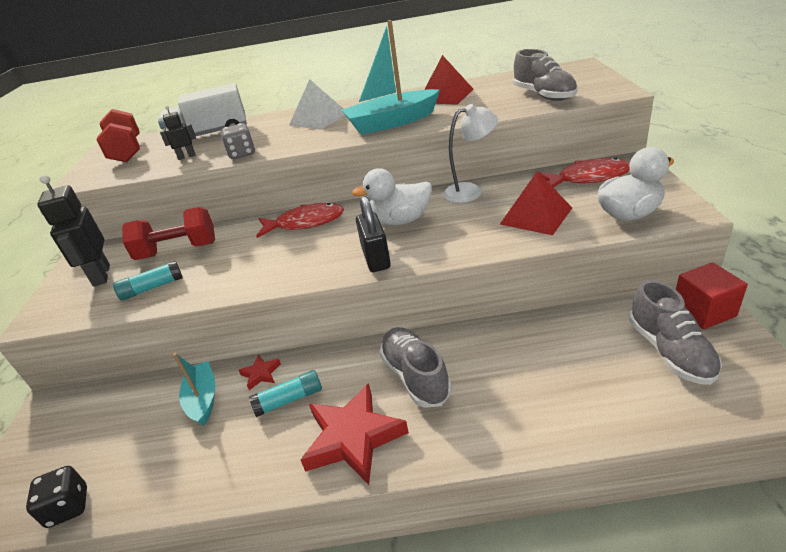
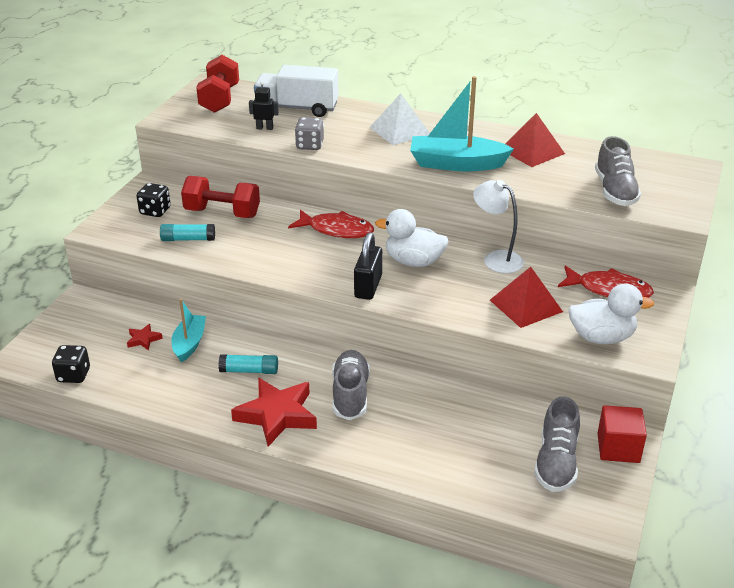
camera: 20 degrees right, 0 degrees up
(101, 275) = (155, 211): black robot -> black dice
(261, 374) = (240, 343): red star -> red star (143, 339)
(470, 191) = (496, 259): white lamp -> white lamp turned 150 degrees counterclockwise

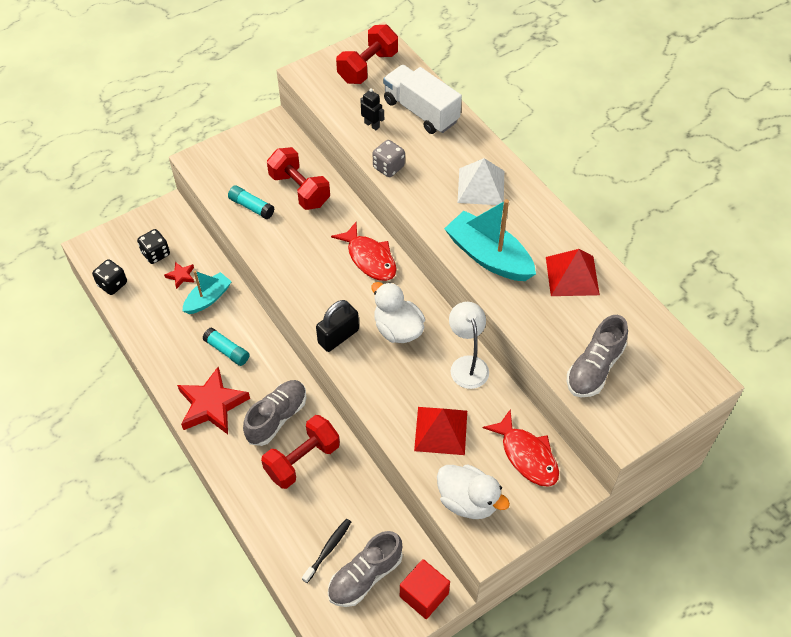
camera: 35 degrees right, 20 degrees up
(155, 211) = (252, 161): black dice -> black dice (156, 254)
(407, 412) = (302, 460): none -> red dumbbell
(503, 461) = (328, 549): none -> black toothbrush

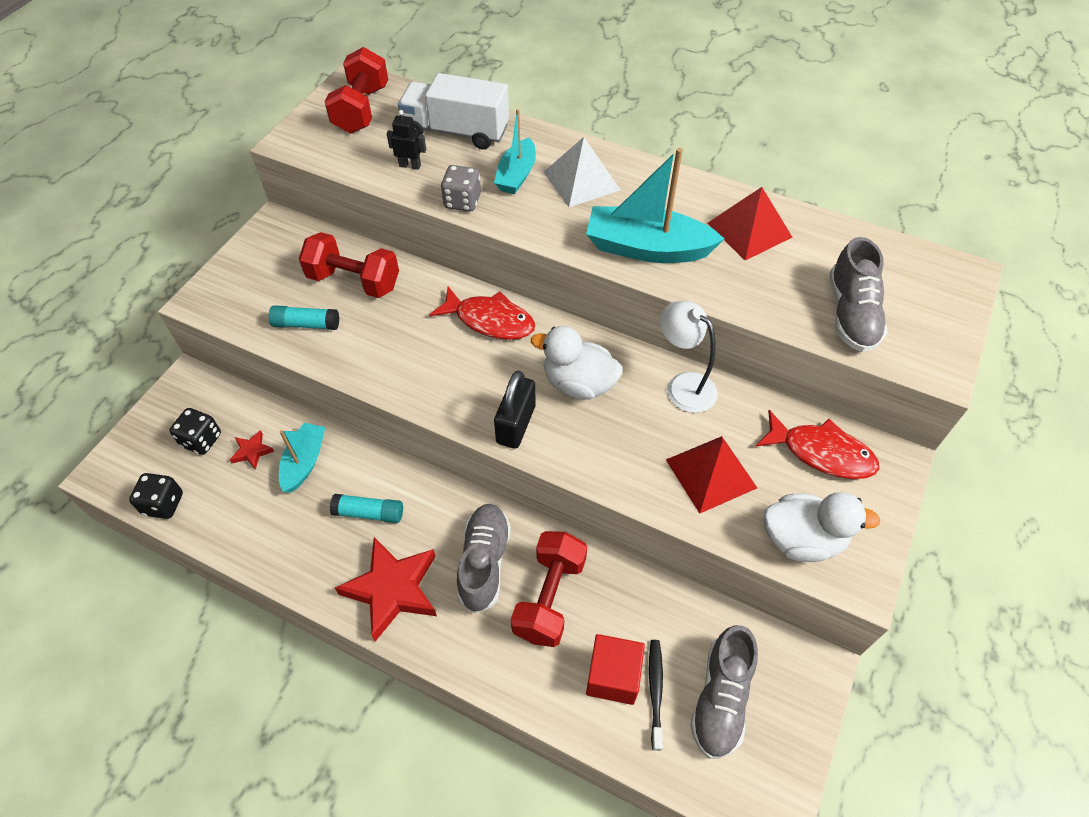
camera: 30 degrees left, 0 degrees up
(424, 595) = (800, 681): red cube -> red cube (613, 676)
(438, 163) = (516, 175): none -> turquoise boat

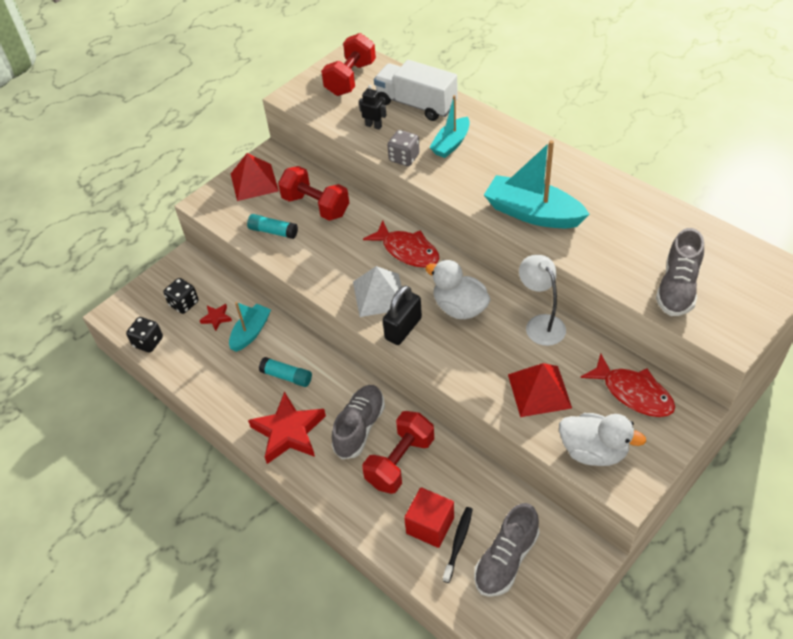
camera: 20 degrees right, 5 degrees down
(581, 180) = (500, 155): white pyramid -> white pyramid (379, 295)
(749, 230) = (620, 211): red pyramid -> red pyramid (254, 182)

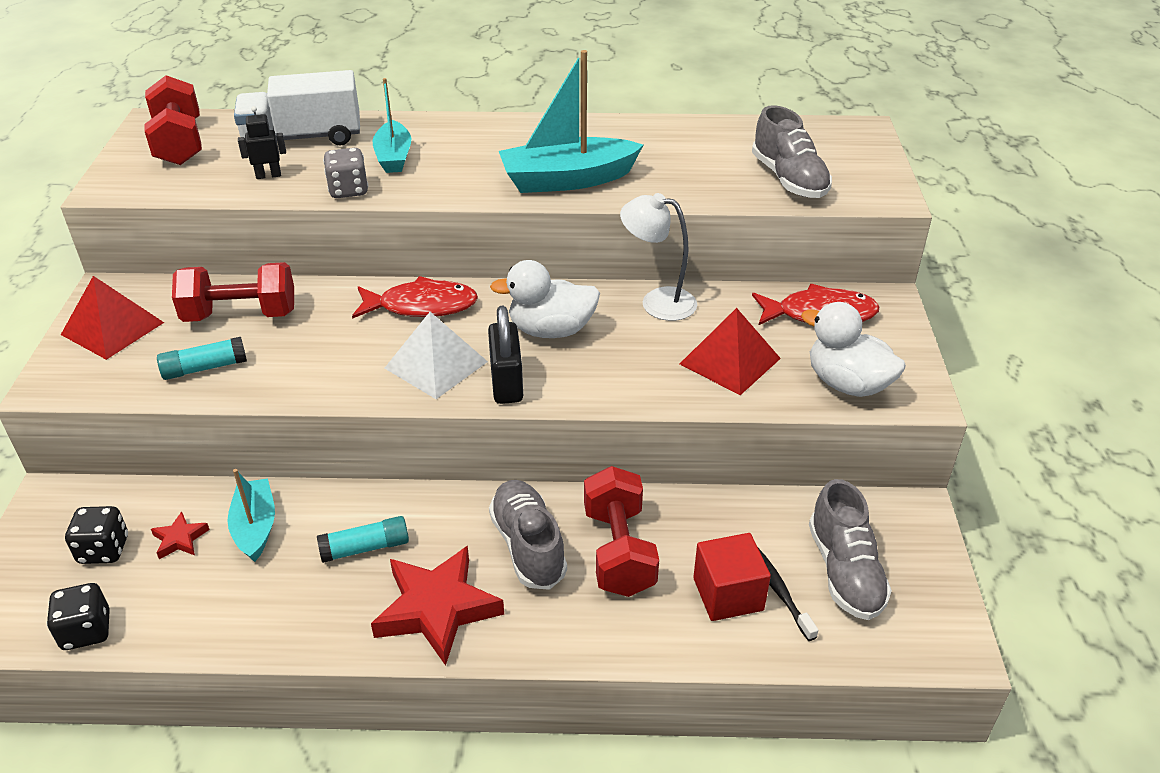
camera: 45 degrees left, 10 degrees down
(593, 451) = (847, 384): white duck -> white duck turned 120 degrees counterclockwise

